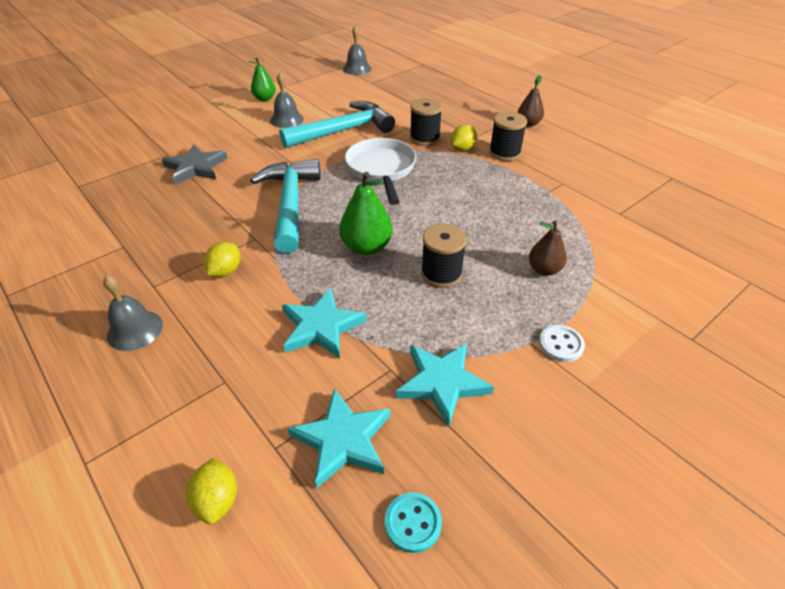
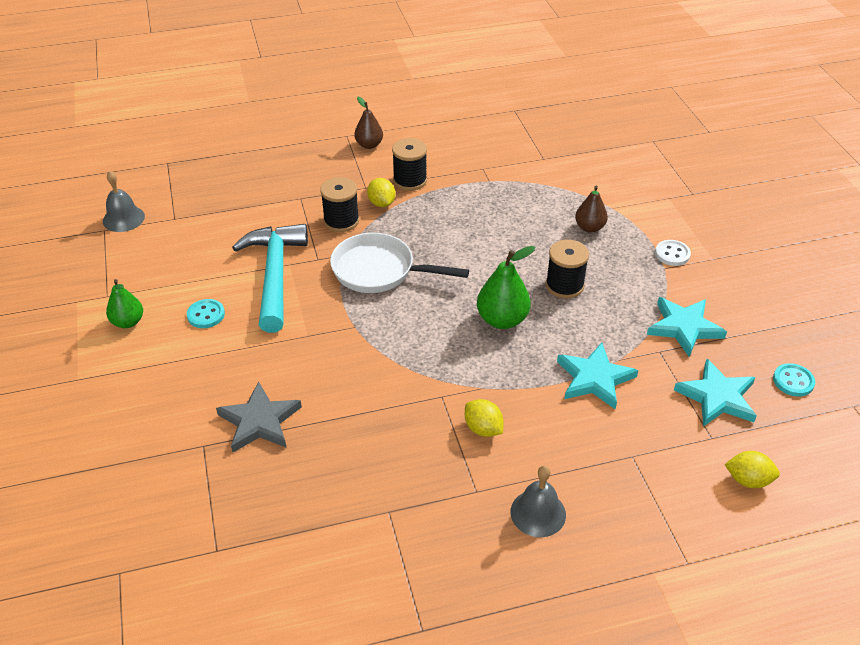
camera: 65 degrees left, 0 degrees up
(287, 119) = (206, 315): grey bell -> turquoise button
(290, 204) = (395, 355): turquoise hammer -> none

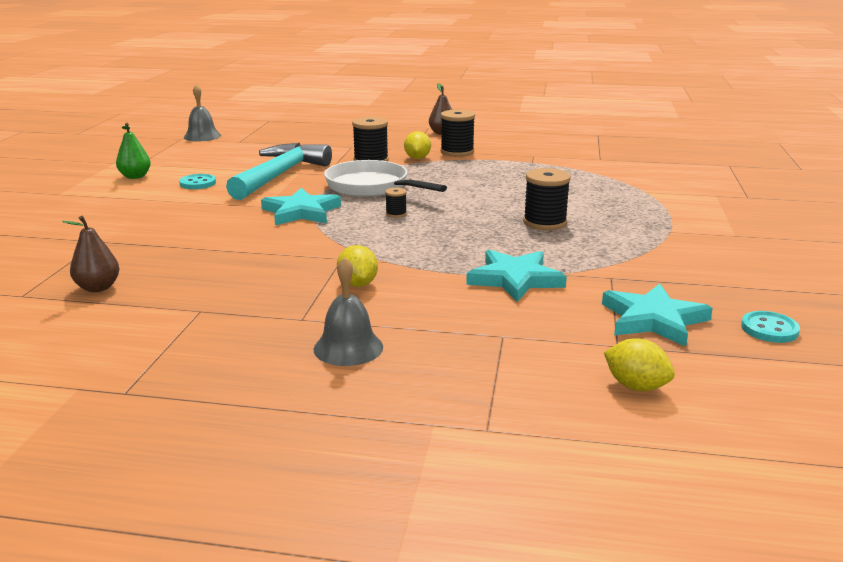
camera: 25 degrees right, 20 degrees down
(259, 421) = (161, 239): grey star -> none
(435, 311) = (396, 214): none -> black spool
(502, 320) = (456, 229): green pear -> none
(589, 228) = (608, 198): brown pear -> brown pear (98, 288)
(672, 254) = (688, 225): white button -> none
(684, 327) = (657, 268): turquoise star -> turquoise star (301, 212)

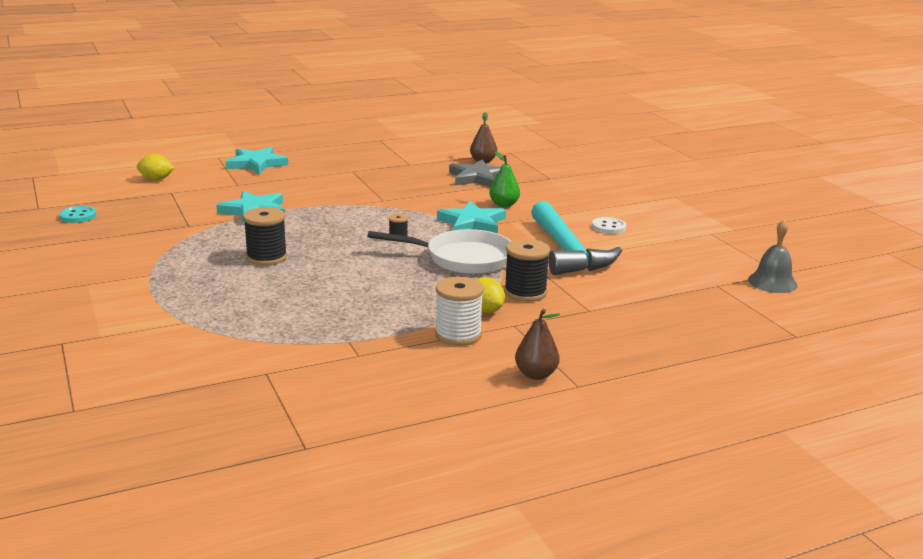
camera: 145 degrees right, 0 degrees up
(135, 176) = (672, 221): green pear -> green pear (504, 205)
(171, 262) = (478, 178): none -> grey star
(198, 183) = (608, 227): turquoise button -> white button
(348, 348) = (310, 166): grey bell -> none
(358, 284) = (348, 189): yellow lemon -> none
(457, 152) = (458, 335): black spool -> white spool
(653, 319) = (152, 207): turquoise star -> turquoise star (256, 164)

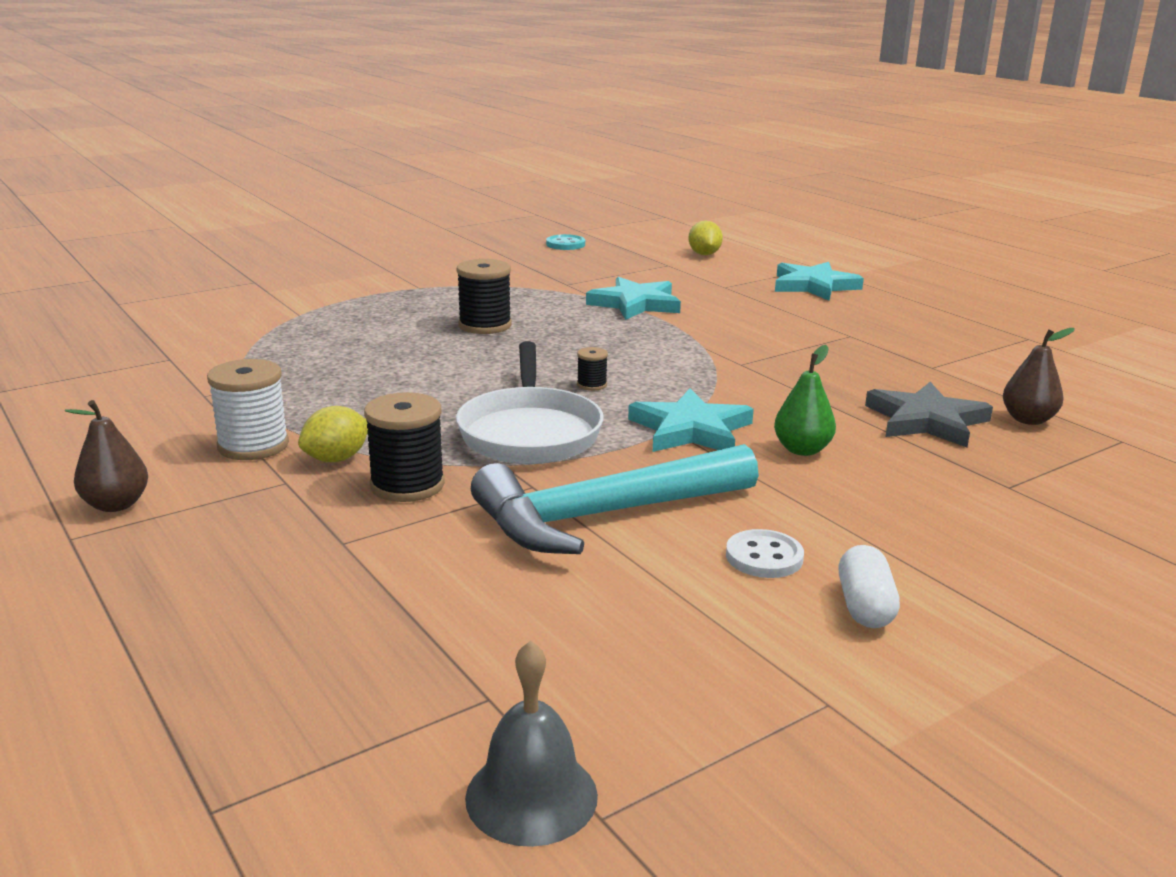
camera: 80 degrees right, 0 degrees up
(647, 218) = (865, 606): none -> white capsule

